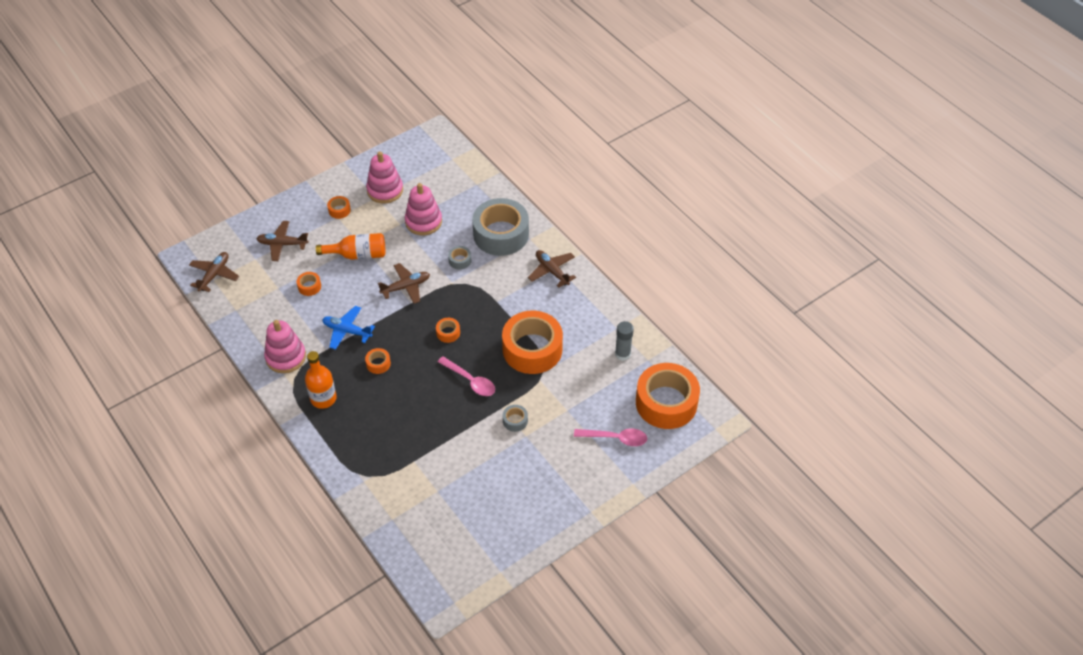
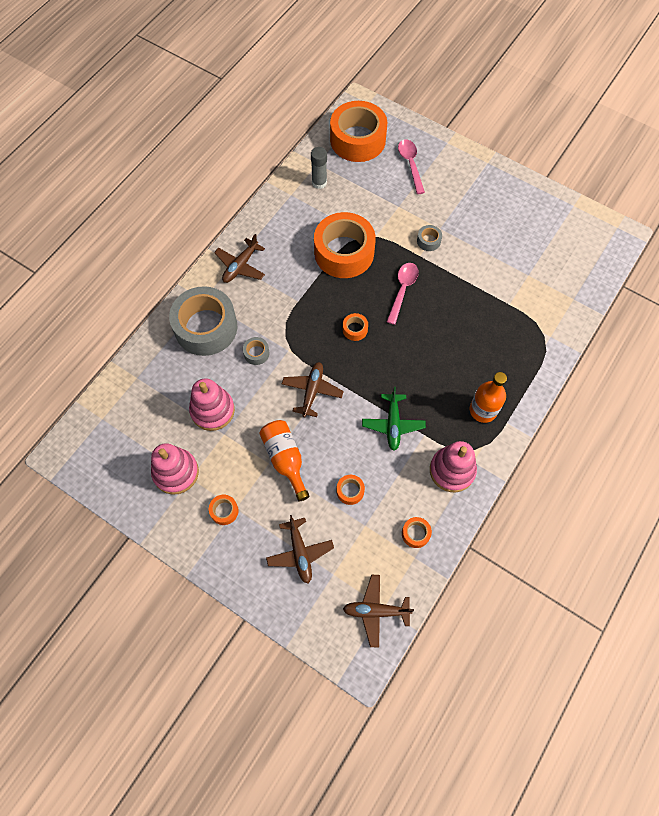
camera: 110 degrees left, 15 degrees up
(347, 331) = (393, 424): blue plane -> green plane
(378, 364) = (419, 377): orange tape -> orange tape (415, 533)
(406, 287) = (312, 391): brown plane -> brown plane turned 60 degrees clockwise

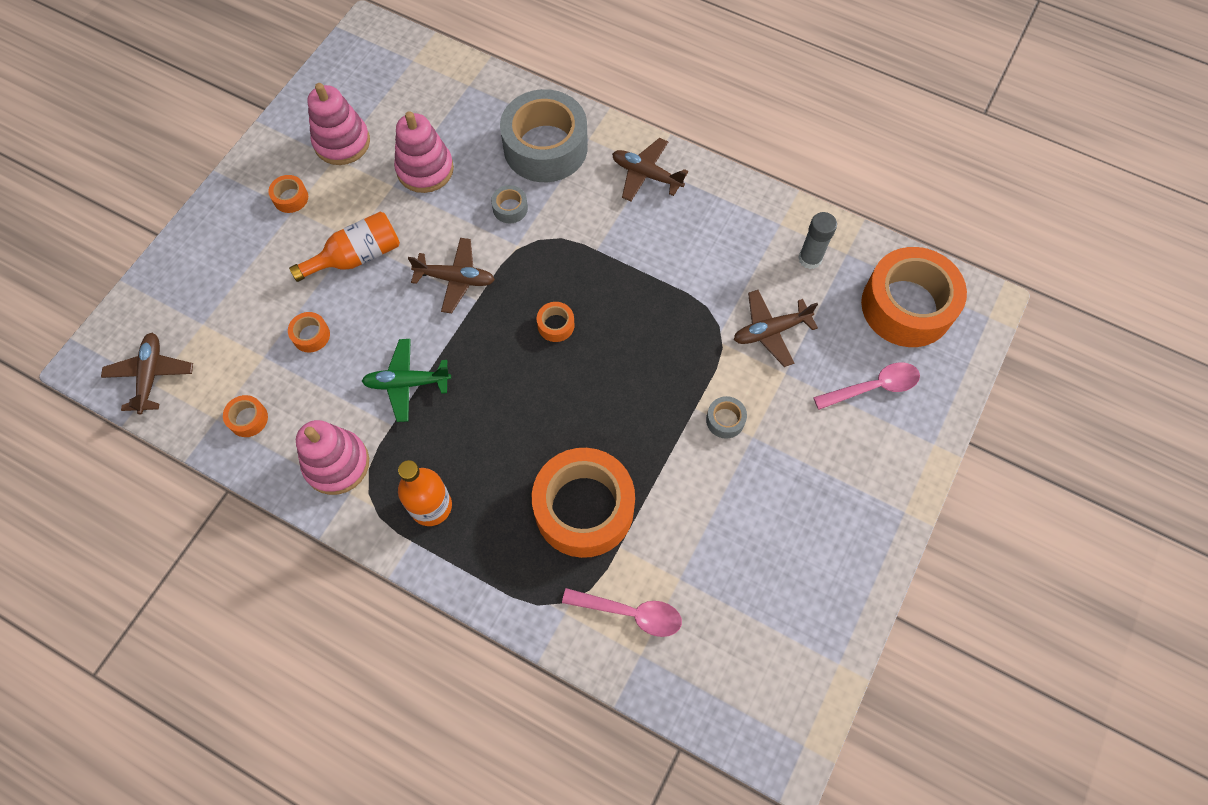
camera: 85 degrees right, 0 degrees up
(300, 552) = (232, 284): brown plane -> brown plane (770, 331)
(344, 252) = (686, 302): orange tape -> orange tape (584, 508)
(402, 290) = (628, 386): pink spoon -> pink spoon (630, 613)

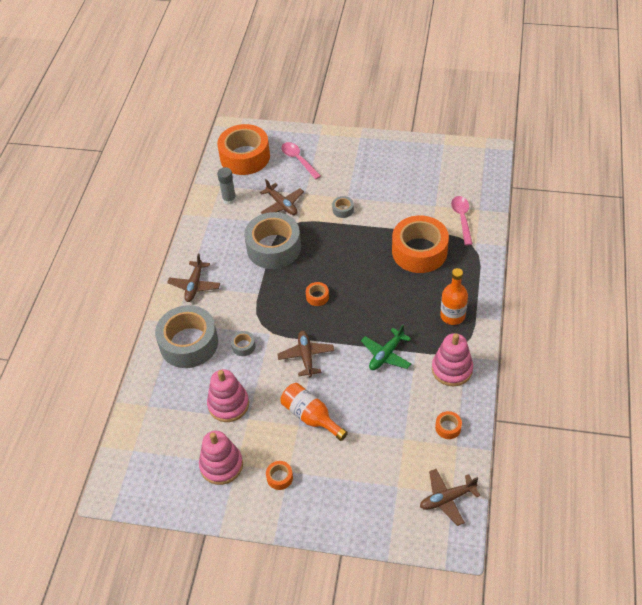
camera: 105 degrees left, 15 degrees down
(311, 335) = (378, 418): orange tape -> none
(407, 383) = (386, 354): green plane -> green plane turned 60 degrees clockwise
(679, 294) = (274, 247): none -> grey tape

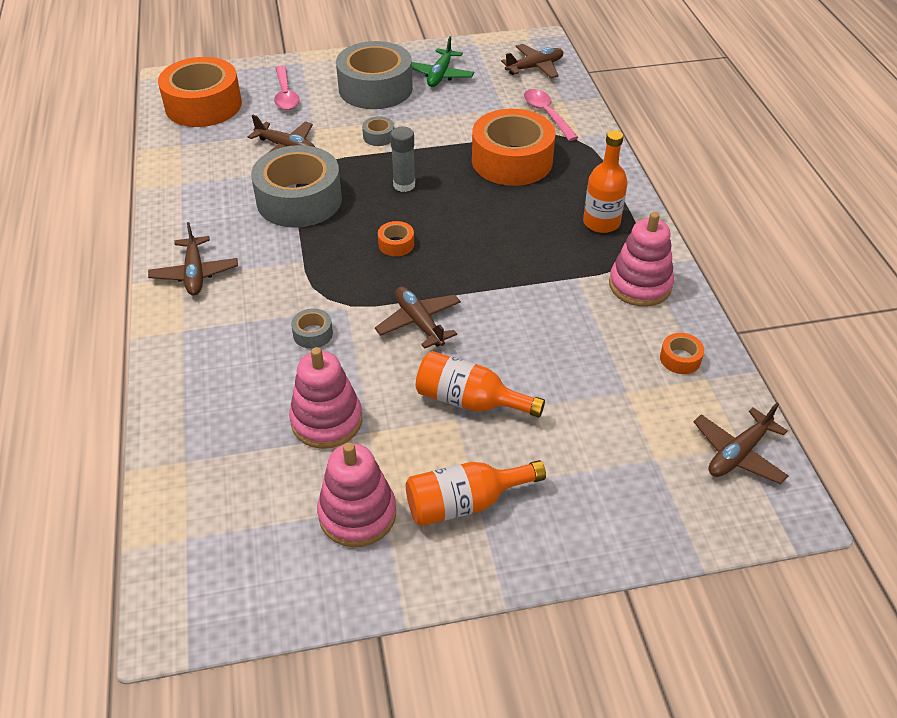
camera: 25 degrees left, 5 degrees down
(189, 343) = (220, 352): grey tape -> grey tape (375, 88)
(229, 199) = (202, 157): grey glue stick -> grey glue stick (404, 185)
(279, 477) = (465, 503): orange tape -> orange bottle
(298, 160) = (285, 95): pink spoon -> pink spoon turned 135 degrees counterclockwise
(386, 354) = (537, 290): green plane -> green plane (440, 75)
(474, 175) = (534, 67): none -> brown plane

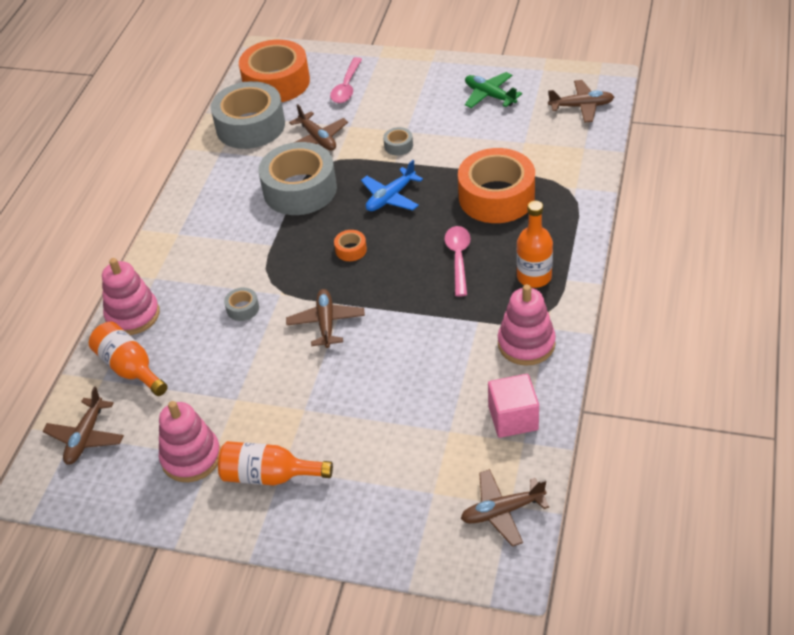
camera: 30 degrees right, 0 degrees up
(195, 273) = (188, 233): brown plane -> brown plane (86, 437)
(327, 420) = (212, 380): pink stacking toy -> pink stacking toy (133, 315)
(375, 88) = (425, 97): grey tape -> grey tape (250, 126)
(404, 185) = (391, 197): grey glue stick -> blue plane
(440, 75) = (490, 96): green plane -> green plane turned 90 degrees clockwise
(469, 401) = (323, 399): orange bottle -> orange bottle (130, 368)
(547, 114) = (559, 158): pink spoon -> pink spoon (458, 258)
(680, 359) = (513, 418): orange tape -> pink cube

